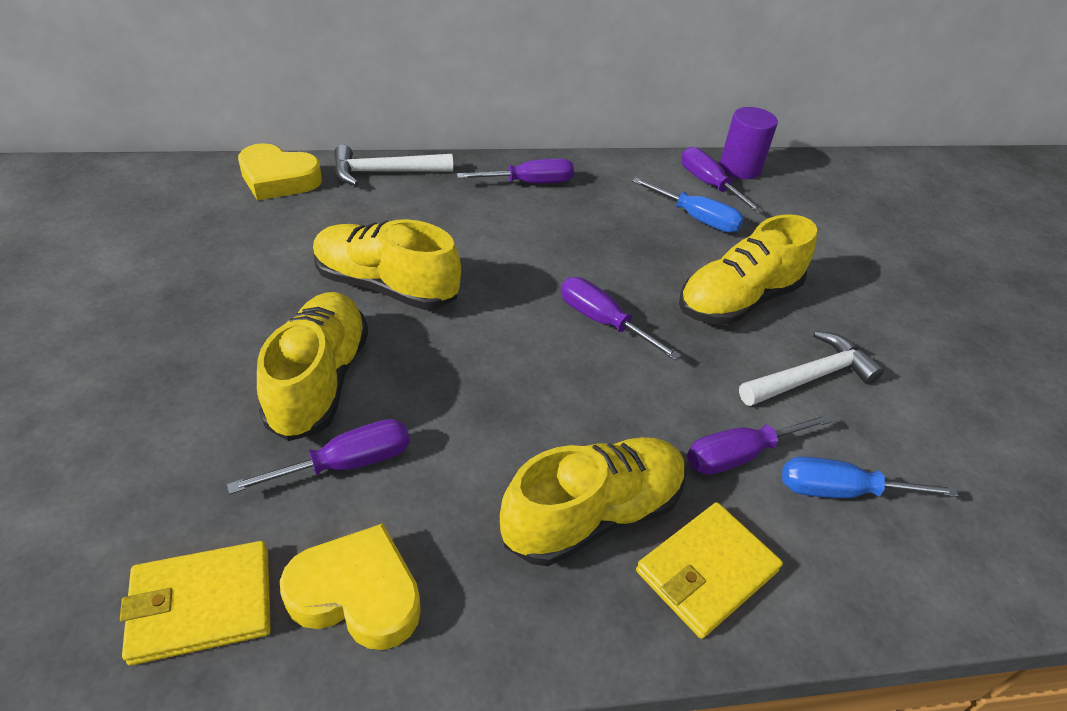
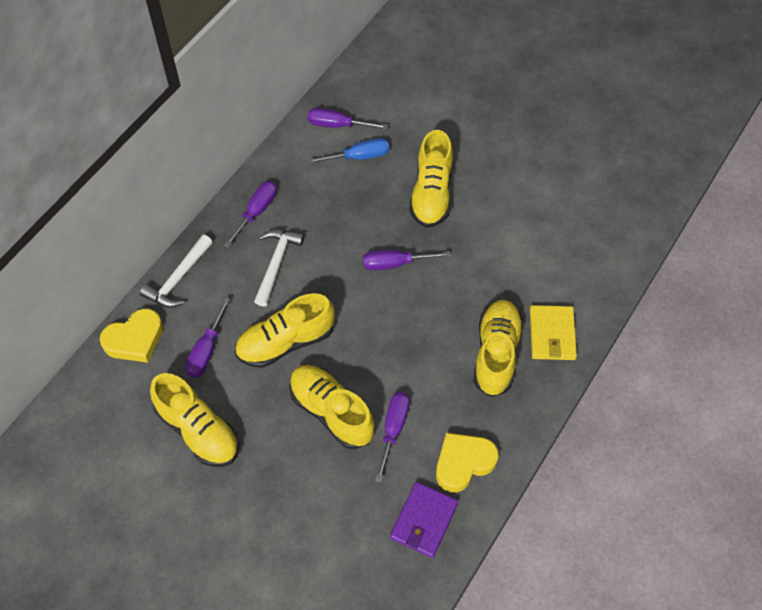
camera: 45 degrees left, 15 degrees up
(192, 277) = (198, 430): none -> yellow shoe
(201, 604) = (424, 521): yellow wallet -> purple wallet
(740, 168) = (337, 96): purple cylinder -> none
(740, 455) = (514, 275): purple screwdriver -> purple screwdriver (206, 350)
(811, 376) = (499, 208): white hammer -> white hammer (276, 263)
(841, 491) = (559, 255): blue screwdriver -> none

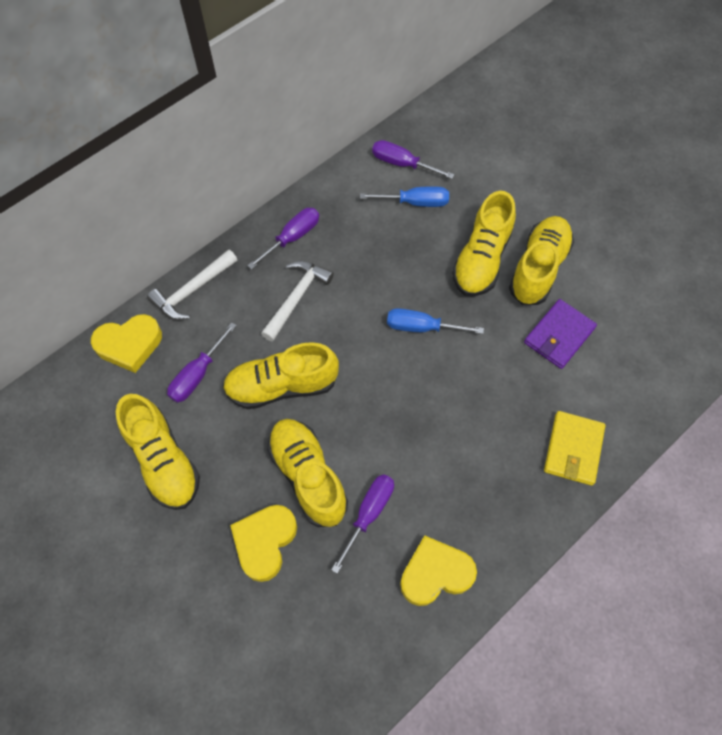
camera: 15 degrees right, 5 degrees up
(310, 475) = (265, 542): none -> yellow heart
(395, 263) = (421, 327): purple screwdriver -> blue screwdriver
(424, 521) = (373, 630): purple wallet -> purple wallet (559, 335)
(496, 354) = (505, 456): yellow shoe -> yellow shoe (538, 268)

